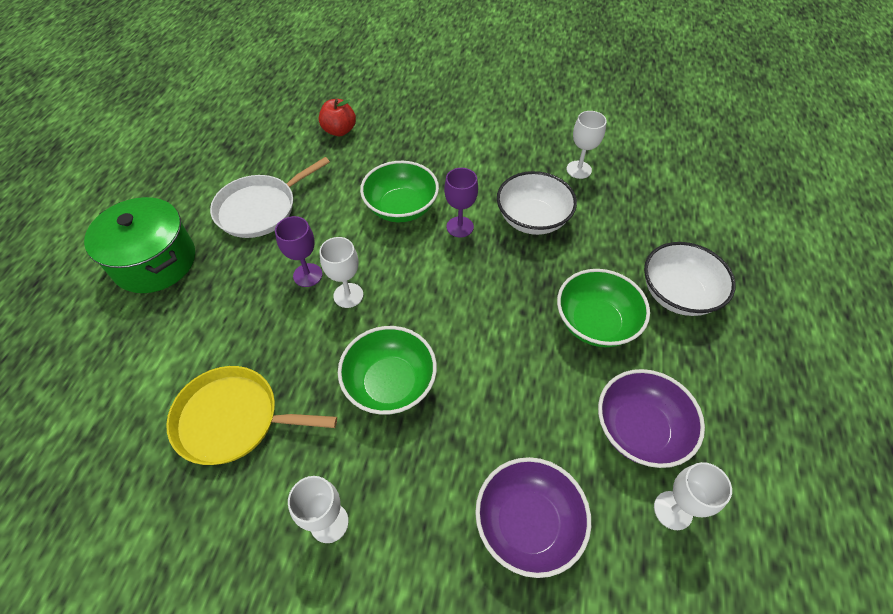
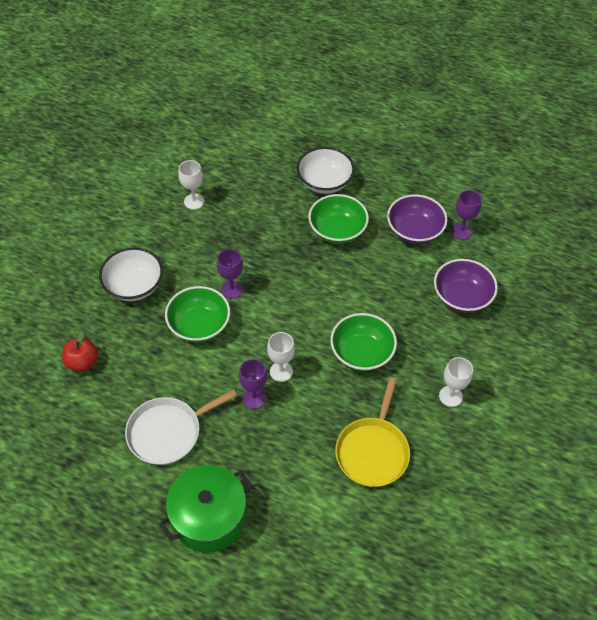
camera: 80 degrees left, 0 degrees up
(260, 209) = (168, 432): white pan -> white pan turned 90 degrees clockwise
(532, 219) = (237, 242): white bowl -> white bowl (134, 286)
(673, 510) = (461, 231): white goblet -> purple goblet

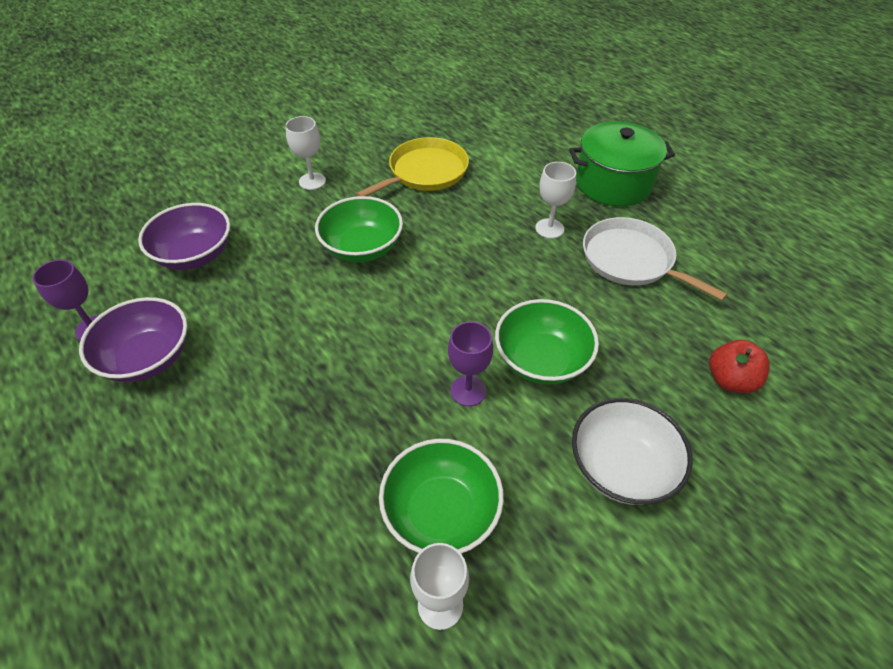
camera: 150 degrees left, 5 degrees down
(168, 432) = (631, 260): white pan -> white pan turned 135 degrees counterclockwise
(254, 398) = (515, 254): purple goblet -> none
(281, 371) = (467, 266): white goblet -> white goblet (549, 228)
(324, 182) = (179, 518): white bowl -> none
(337, 231) = (247, 411): green bowl -> green bowl (441, 512)

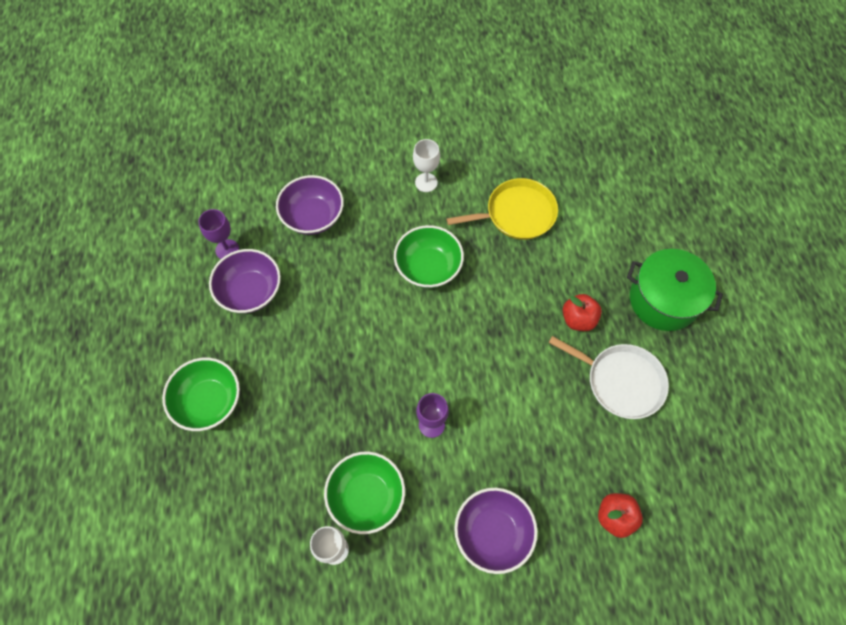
camera: 30 degrees right, 15 degrees up
(541, 360) = (495, 428): green bowl -> green bowl (209, 401)
(549, 228) = (578, 319): white goblet -> red apple
(621, 467) = (493, 533): white bowl -> purple bowl
(631, 260) = (620, 381): white pan -> white pan turned 135 degrees clockwise

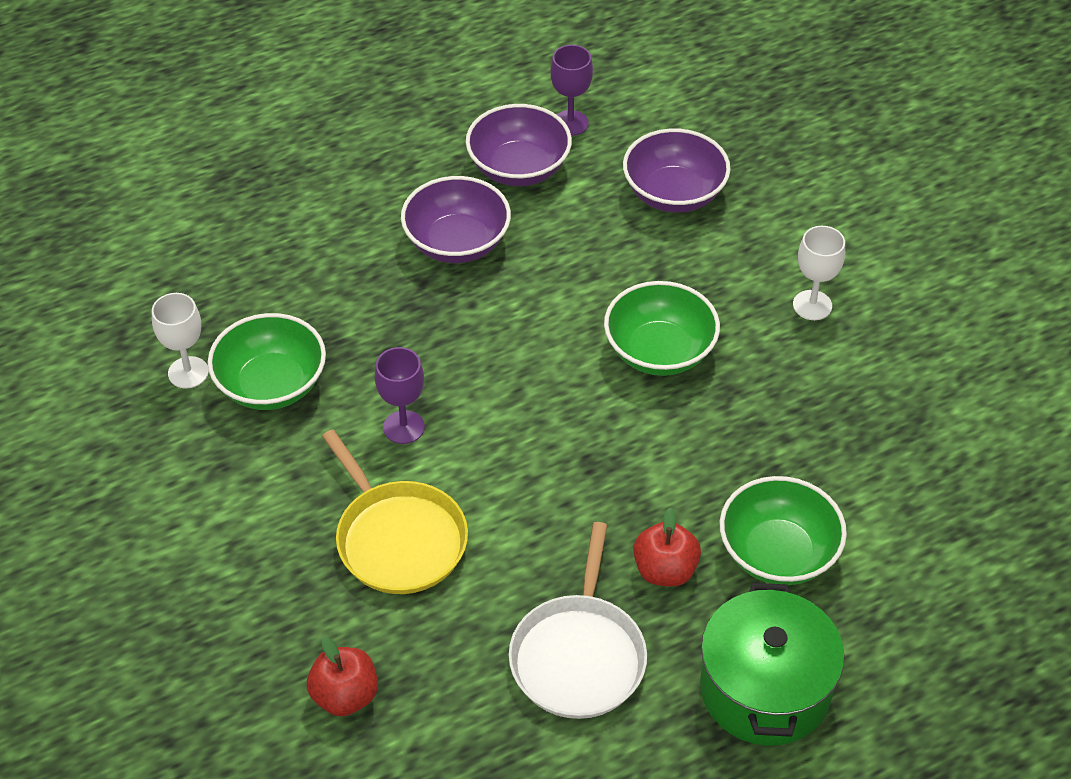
camera: 70 degrees right, 15 degrees down
(209, 401) = (341, 182): green bowl -> green bowl (778, 553)
(493, 533) = (268, 543): purple bowl -> purple bowl (457, 242)
(517, 214) = (821, 438): yellow pan -> yellow pan (398, 538)

